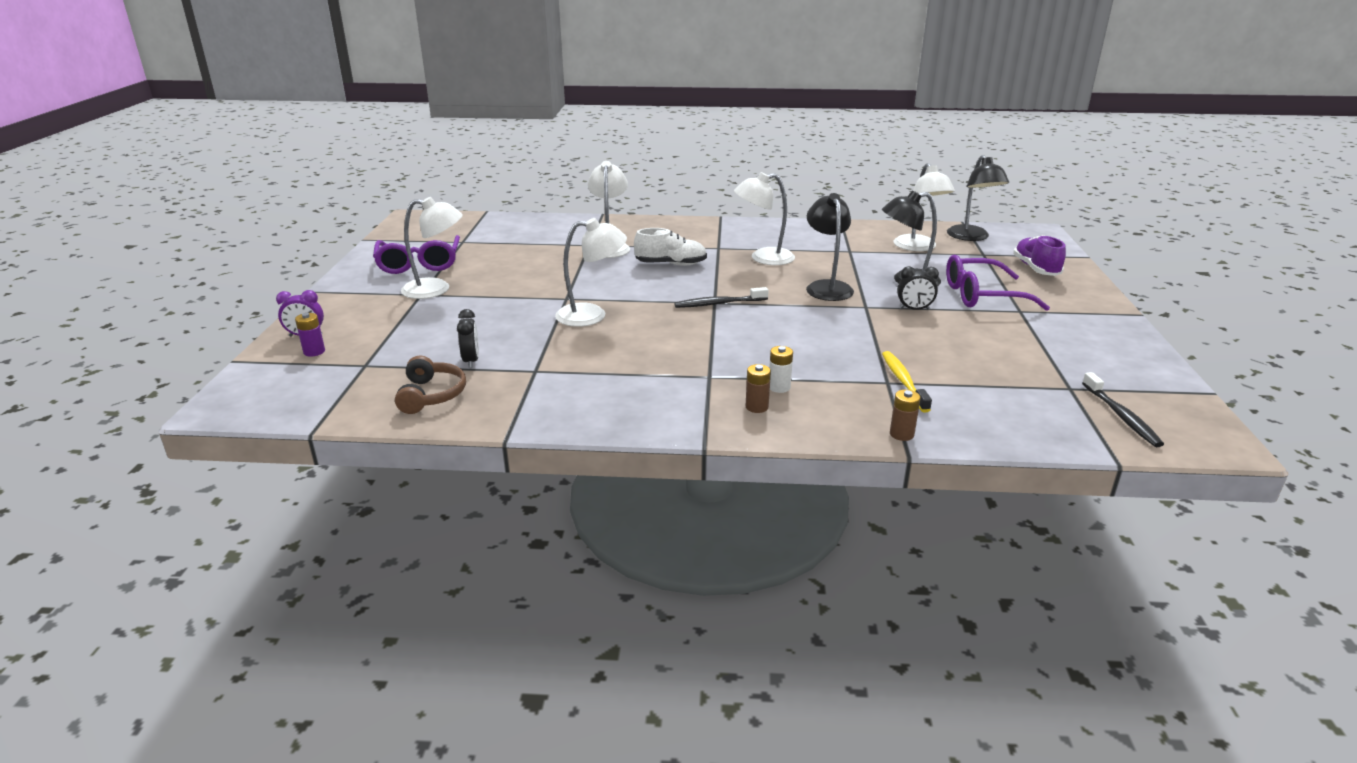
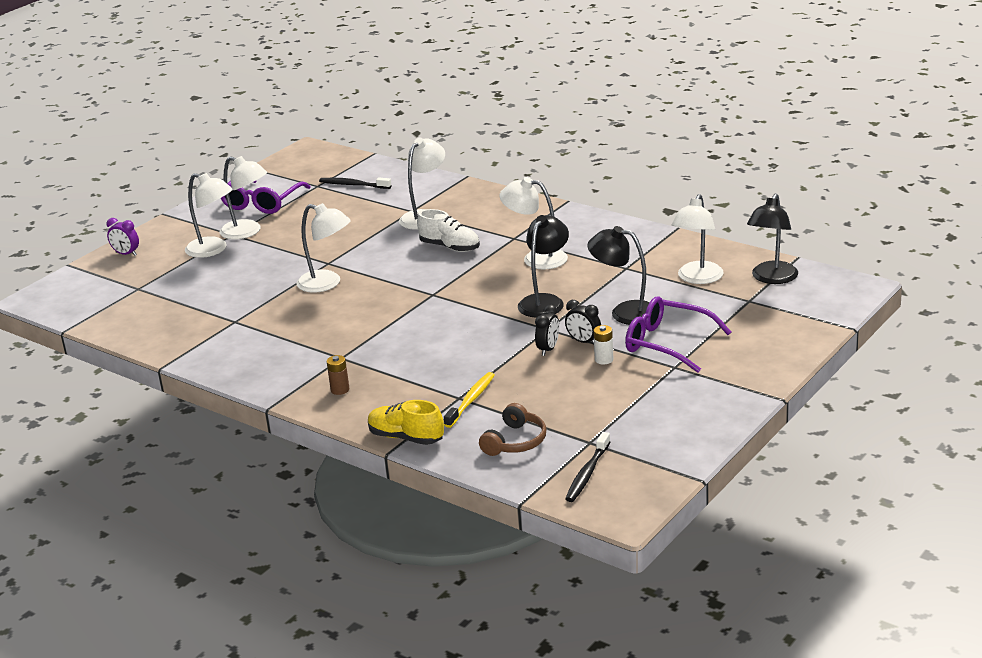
camera: 35 degrees right, 0 degrees up
(314, 352) = (119, 269): purple battery -> none
(416, 311) = (213, 250): none -> white lamp
(431, 395) = (153, 323): brown headphones -> brown headphones (515, 441)
(471, 361) = (204, 302): black clock -> black clock (548, 349)
(719, 303) = (434, 296): black toothbrush -> black toothbrush (353, 185)
(779, 387) = (376, 379): white battery -> white battery (604, 359)
(901, 434) = (406, 437): brown battery -> yellow shoe
(1036, 269) = (770, 328): purple shoe -> none

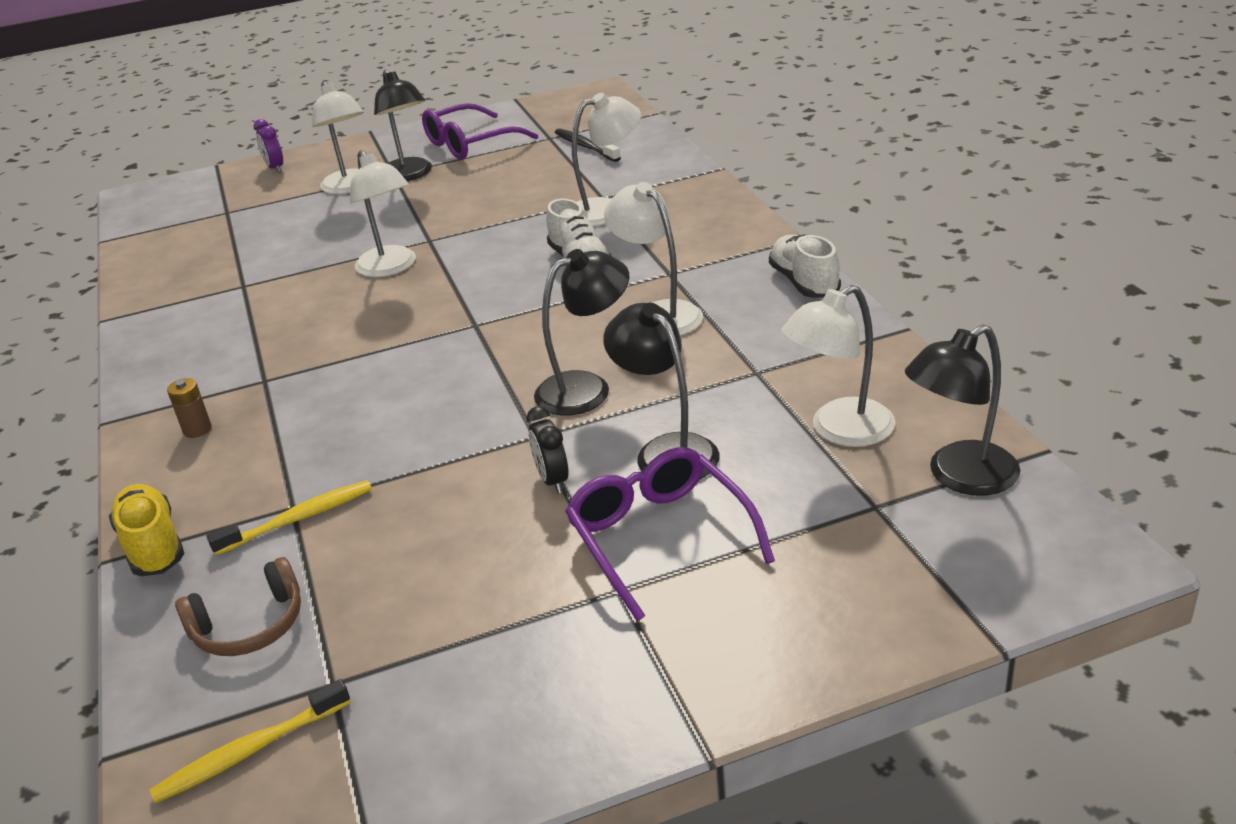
camera: 35 degrees right, 5 degrees up
(247, 232) = (409, 175): white lamp -> black lamp
(548, 349) = (493, 473): black clock -> none
(587, 473) = (250, 751): black toothbrush -> yellow toothbrush
(598, 222) = (804, 283): none -> white shoe
(604, 359) = (539, 527): white battery -> none

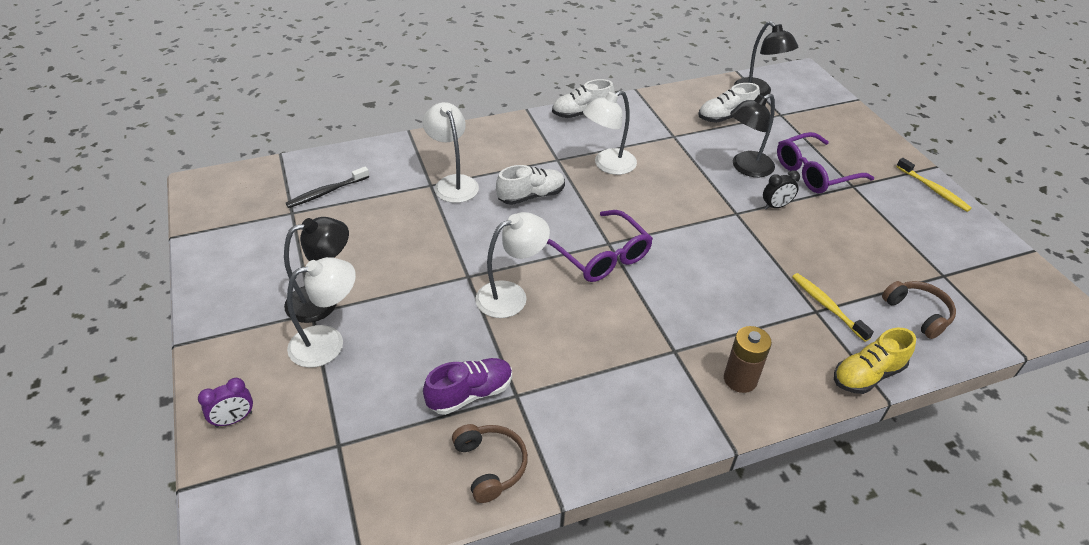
camera: 95 degrees left, 10 degrees up
(165, 281) = (490, 465): none -> brown headphones
(197, 429) = (740, 379): brown battery -> brown battery, size x1.59
(250, 751) = (995, 298): yellow toothbrush -> yellow toothbrush (933, 189)
(255, 262) = (470, 394): none -> purple shoe
(471, 143) = (271, 262): purple glasses -> purple glasses (601, 256)
(587, 388) = (688, 194): black lamp -> none
(839, 430) = (725, 117): white lamp -> white shoe

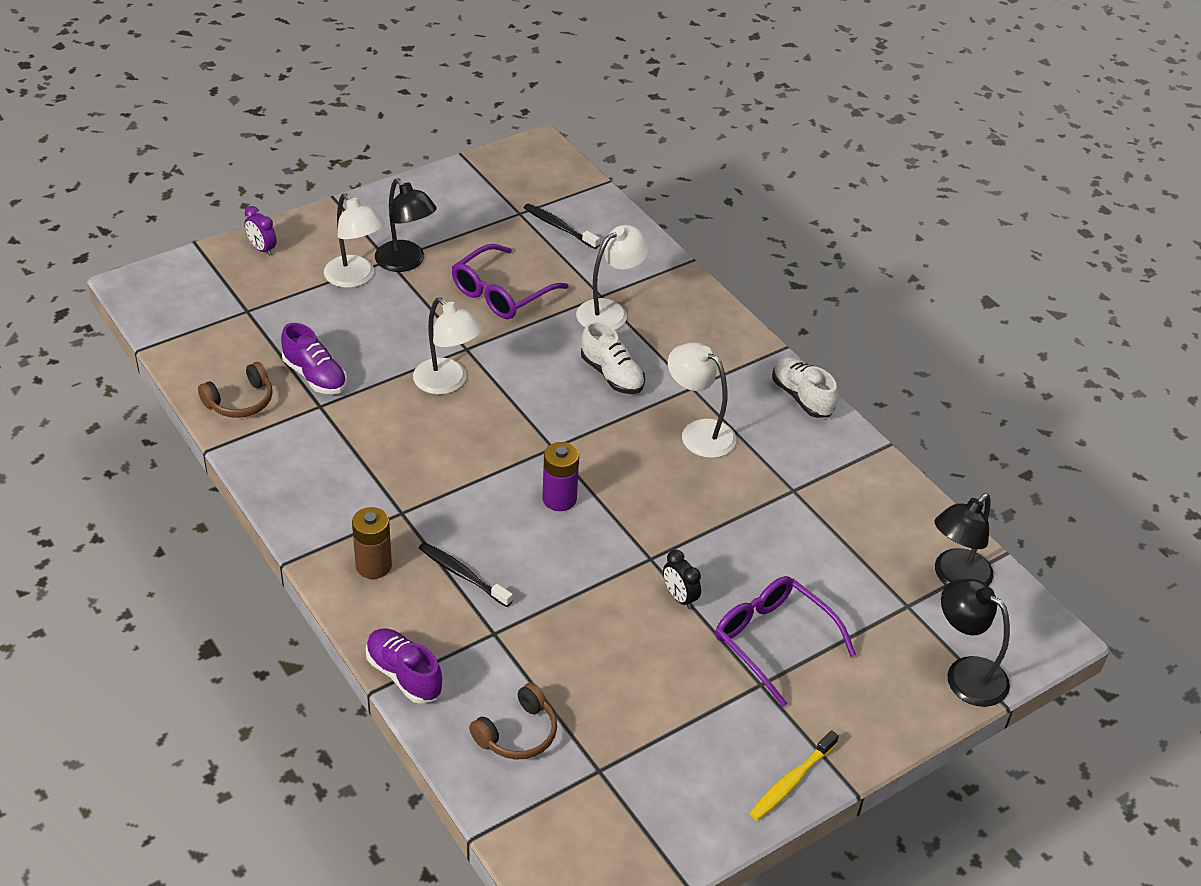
camera: 75 degrees right, 0 degrees up
(601, 256) = (529, 443): purple glasses -> purple glasses (502, 293)
(669, 249) = (559, 499): none -> purple battery
(725, 117) = (867, 542): white shoe -> none
(746, 168) = (752, 566): black lamp -> black lamp (966, 673)
(752, 320) = (462, 575): none -> black toothbrush
(827, 306) = (504, 643): yellow toothbrush -> none
(867, 375) = (404, 675): yellow shoe -> purple shoe

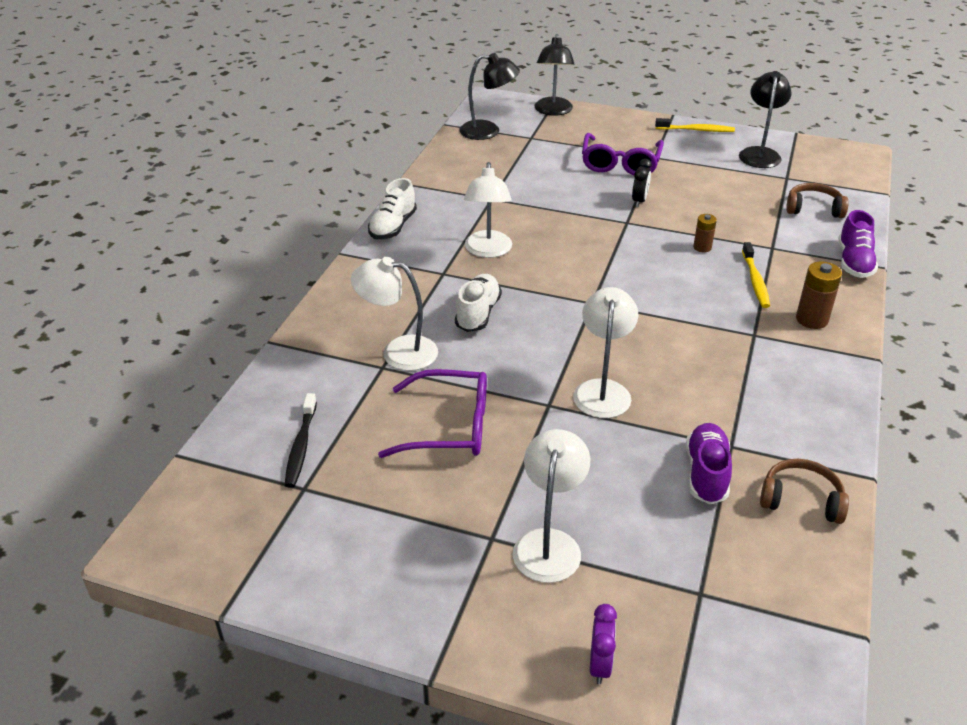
camera: 125 degrees left, 5 degrees down
(406, 262) = (480, 521): black lamp -> black lamp (759, 153)
(462, 575) = (755, 281): black toothbrush -> yellow toothbrush
(550, 580) = (702, 247): none -> brown battery
(559, 499) = (634, 276): purple battery -> none

